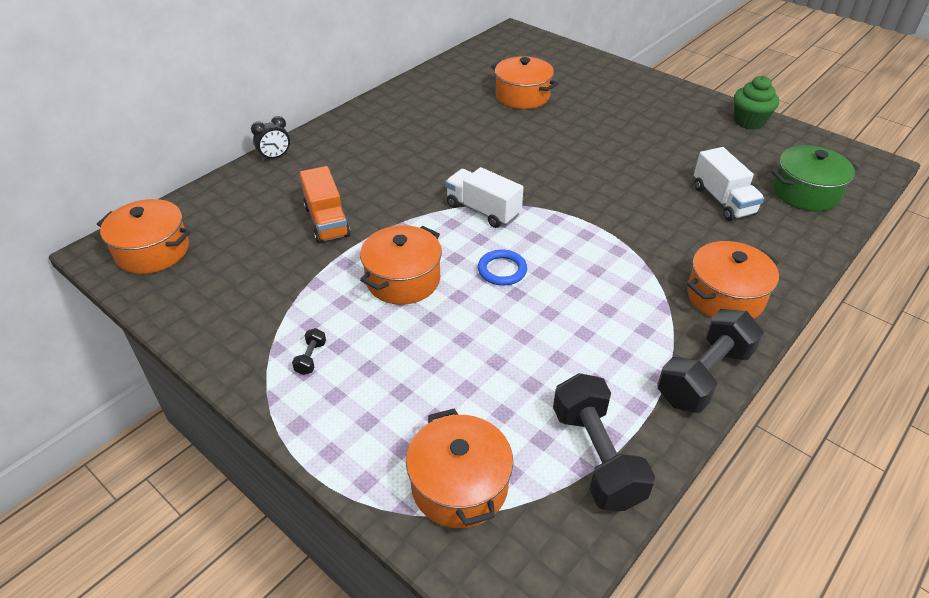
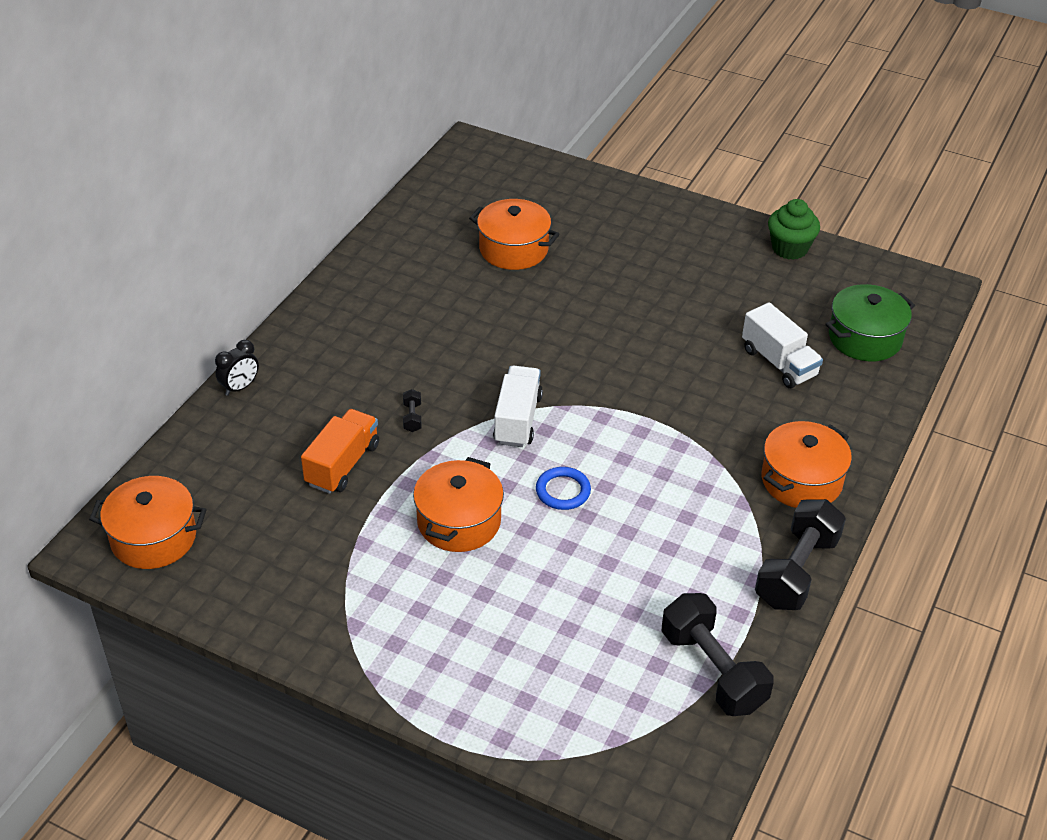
camera: 15 degrees left, 0 degrees up
(311, 358) = (395, 628): black dumbbell -> black dumbbell (412, 417)
(327, 221) = (342, 464): orange truck -> orange truck turned 120 degrees counterclockwise
(459, 485) = (593, 723): orange pot -> none
(483, 210) = (517, 419): white truck -> white truck turned 75 degrees clockwise

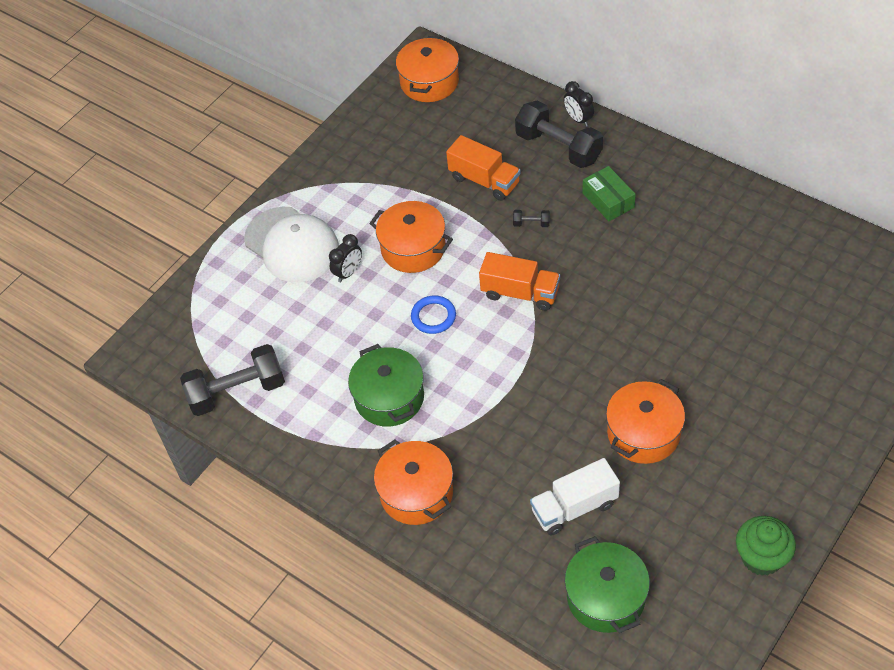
camera: 105 degrees right, 10 degrees up
(374, 357) = (608, 200): none -> green box
(463, 651) = (292, 245): none -> white cap
(504, 582) = (348, 272): none -> black clock
(513, 249) = (758, 307): orange pot -> orange pot (643, 433)
(517, 419) = (520, 293): white truck -> orange truck
(686, 518) = (389, 398): none -> green pot
(796, 571) = (317, 467): black dumbbell -> black dumbbell (558, 147)

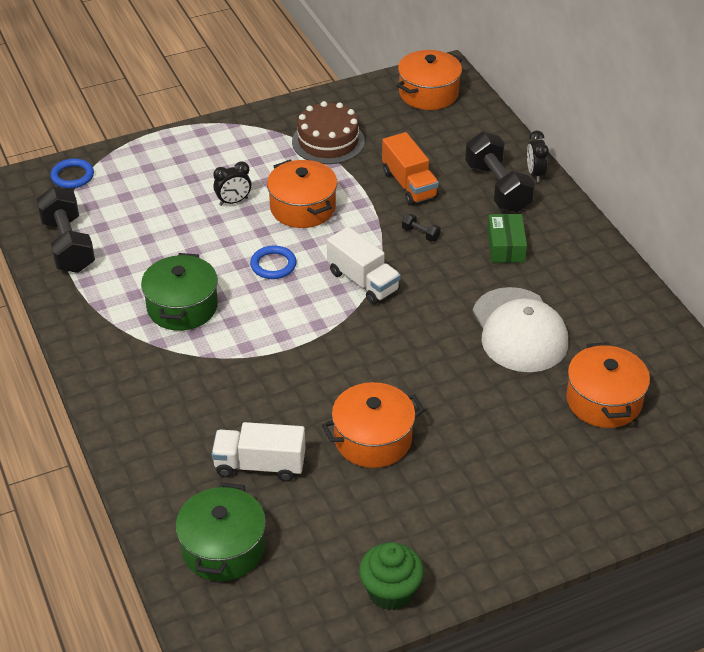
camera: 25 degrees right, 10 degrees down
(181, 320) = (72, 176): none -> blue ring
(237, 392) = (68, 245): black dumbbell -> black dumbbell turned 60 degrees clockwise
(292, 245) = (207, 162): white cap -> white cap (519, 330)
(381, 172) = (328, 141): none -> brown cake
(416, 493) = (139, 387): orange pot -> orange pot (603, 401)
(520, 293) = (363, 281): orange truck -> white truck

